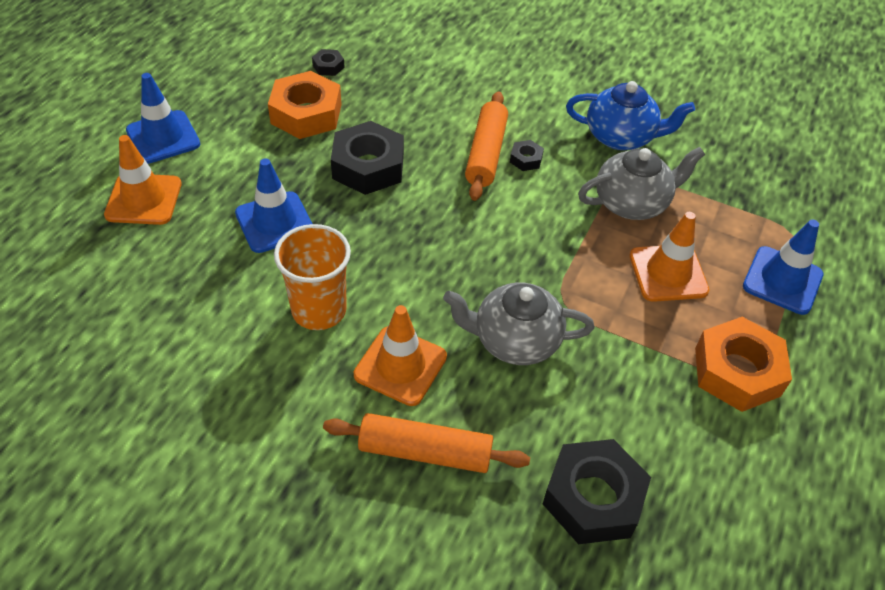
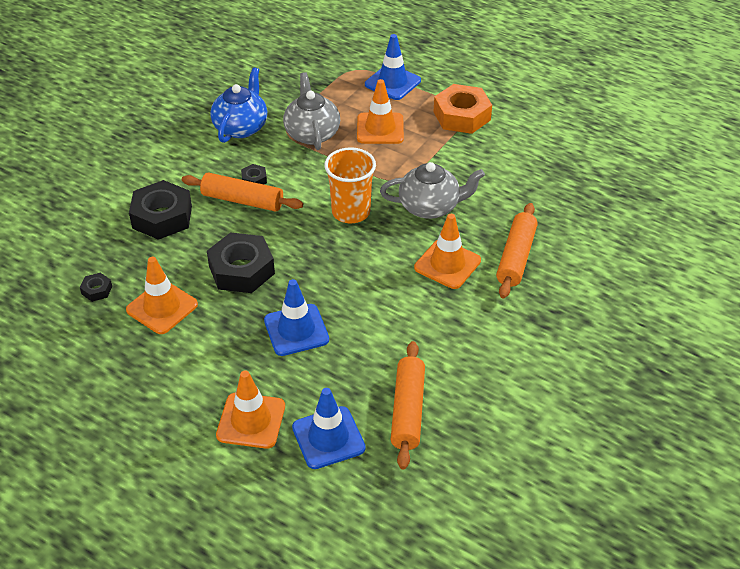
camera: 80 degrees left, 5 degrees down
(143, 335) = (408, 410): none -> orange rolling pin
(163, 137) = (167, 411): blue traffic cone -> blue traffic cone (328, 438)
(306, 114) = (162, 307): orange nut -> orange traffic cone
(319, 310) = (393, 305): orange cup -> orange cup (351, 212)
(514, 340) = (430, 207): grey teapot -> grey teapot turned 105 degrees counterclockwise
(593, 498) = (548, 189): black nut -> black nut (162, 217)

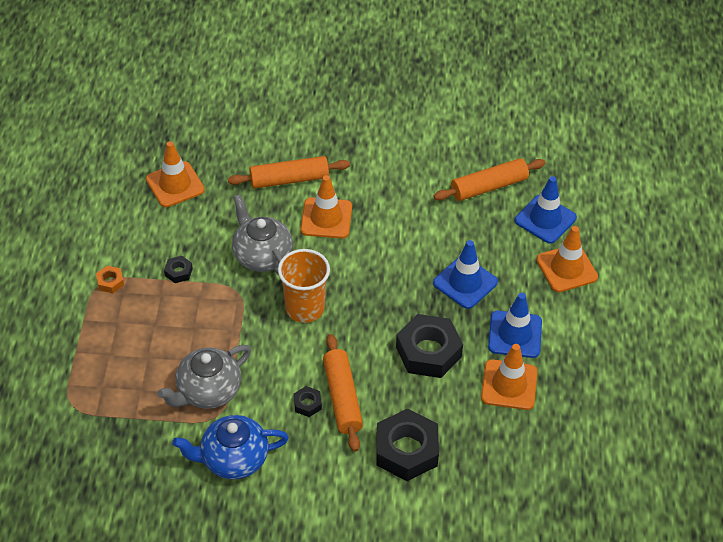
camera: 120 degrees left, 5 degrees up
(97, 290) = (526, 445): black nut -> black nut (178, 272)
(380, 129) = (168, 338): orange traffic cone -> orange traffic cone (175, 184)
(392, 82) = (81, 361): blue traffic cone -> blue traffic cone (515, 334)
(461, 116) = (110, 282): orange nut -> orange nut, size x0.45

